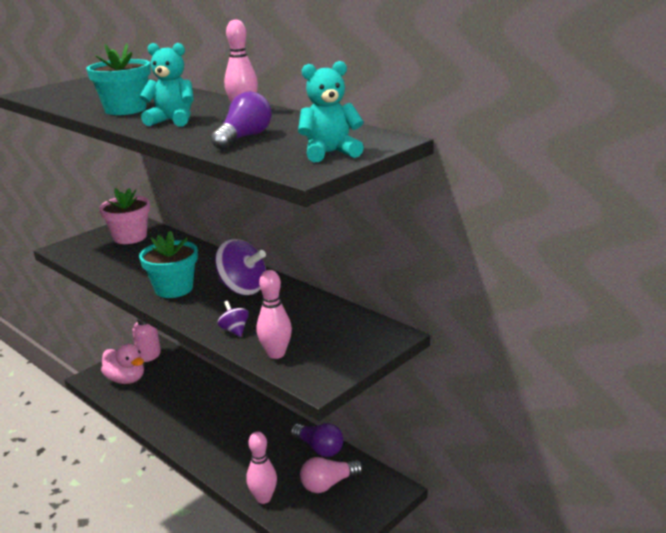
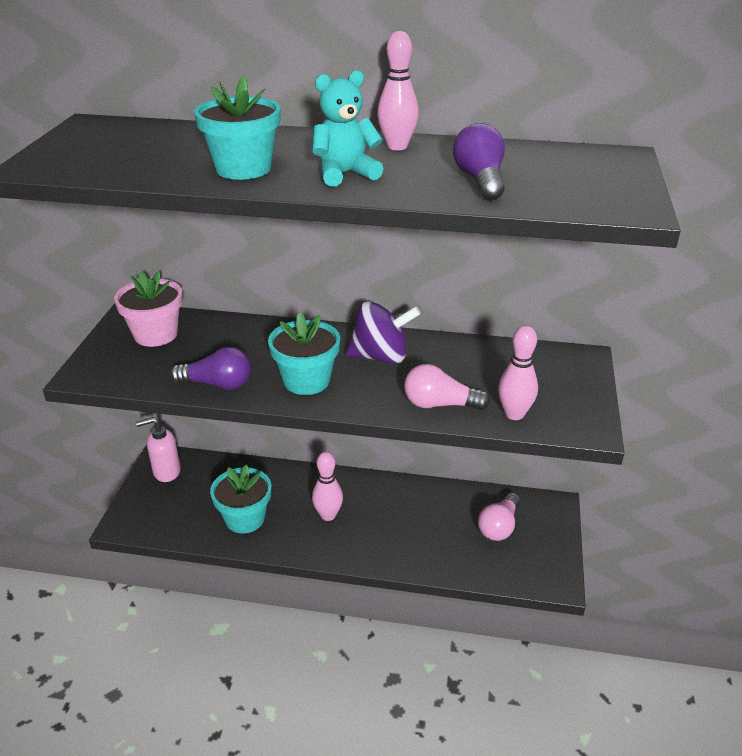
camera: 35 degrees left, 10 degrees up
(126, 379) = (171, 509): pink duck -> none
(161, 403) = (245, 518): none -> turquoise flower pot
(234, 330) = (440, 404): purple spinning top -> pink light bulb
(263, 498) = (458, 567): pink bowling pin -> pink bowling pin (328, 515)
(319, 448) = (454, 497): purple light bulb -> purple light bulb (217, 384)
(330, 153) = (608, 182): turquoise teddy bear -> none

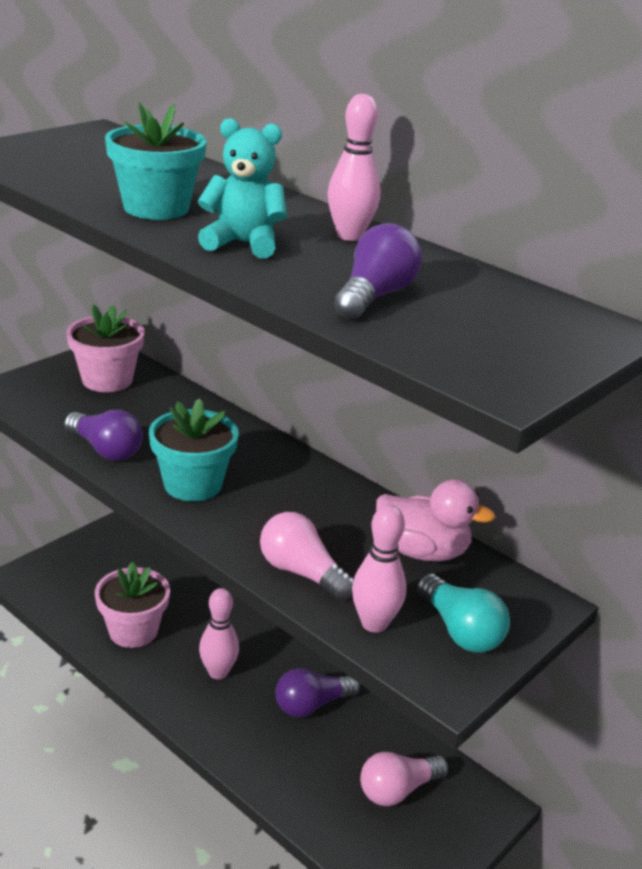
camera: 30 degrees right, 5 degrees down
(166, 471) = (105, 546): pink soap dispenser -> none
(245, 518) = (133, 631): turquoise flower pot -> pink flower pot
(381, 357) = (299, 495): purple spinning top -> none
(404, 504) = (311, 705): none -> purple light bulb
(490, 358) = (422, 551): none -> pink duck
(562, 394) = (460, 630): none -> turquoise light bulb

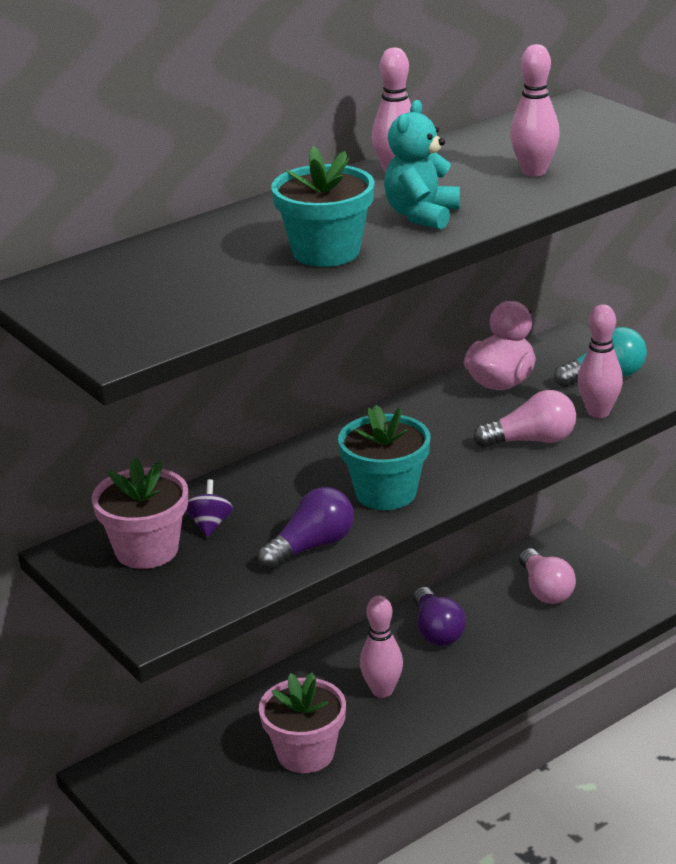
camera: 75 degrees left, 0 degrees up
(142, 403) = (210, 525): none -> purple spinning top
(301, 572) = (531, 440): pink light bulb -> pink light bulb turned 150 degrees counterclockwise
(375, 296) = (534, 171): purple light bulb -> pink bowling pin

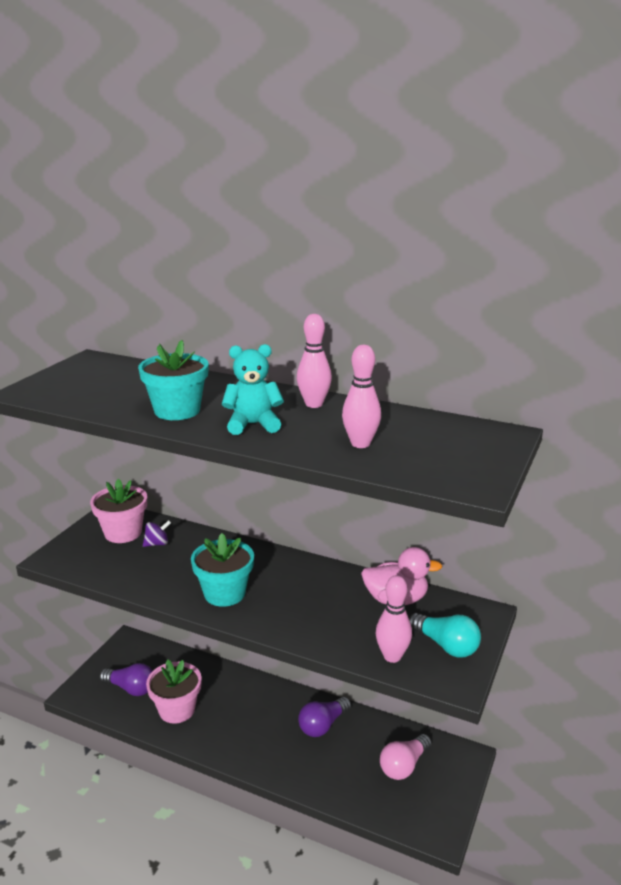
camera: 60 degrees right, 5 degrees down
(311, 547) = (151, 584): purple light bulb -> purple light bulb (131, 688)
(382, 690) = (250, 721): pink bowling pin -> none
(531, 440) = (329, 635): pink light bulb -> none

